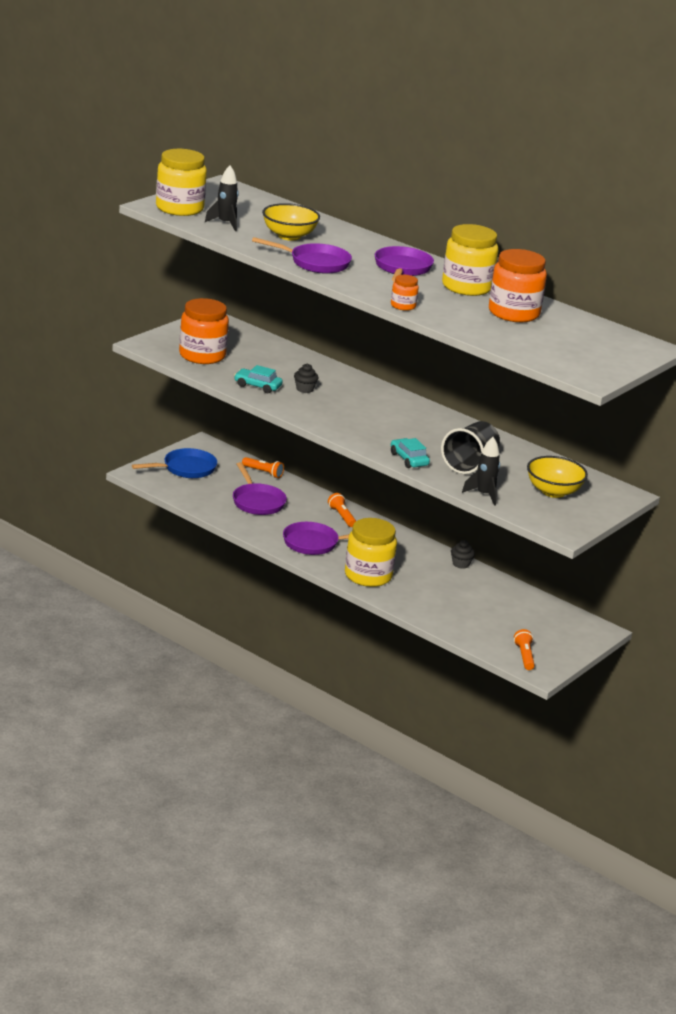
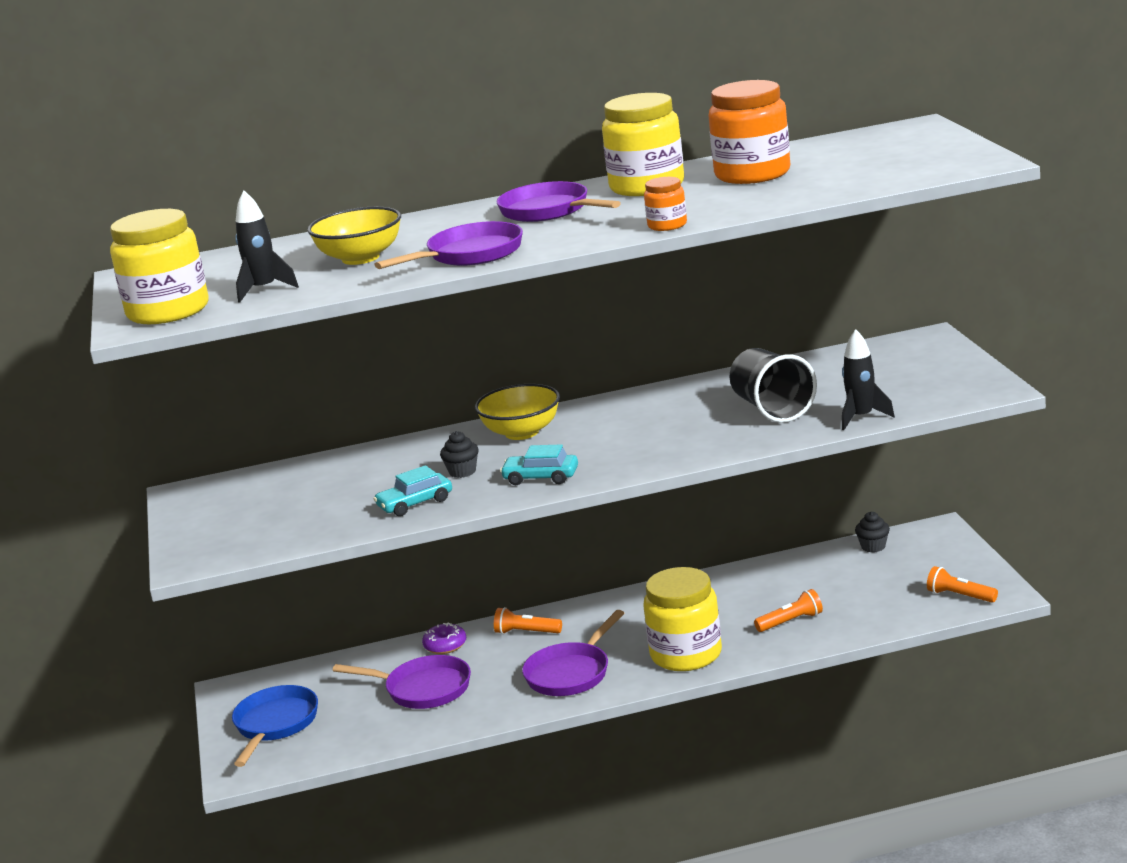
camera: 45 degrees left, 5 degrees down
(202, 355) = (278, 525): orange jar -> none
(263, 472) = (356, 662): orange flashlight -> orange flashlight (791, 622)
(304, 495) = (445, 645): none -> purple donut
(409, 459) = (726, 444): turquoise car -> turquoise car (541, 477)
(461, 564) = (718, 579): black cupcake -> black cupcake (873, 546)
(553, 492) = (888, 375): yellow bowl -> yellow bowl (522, 432)

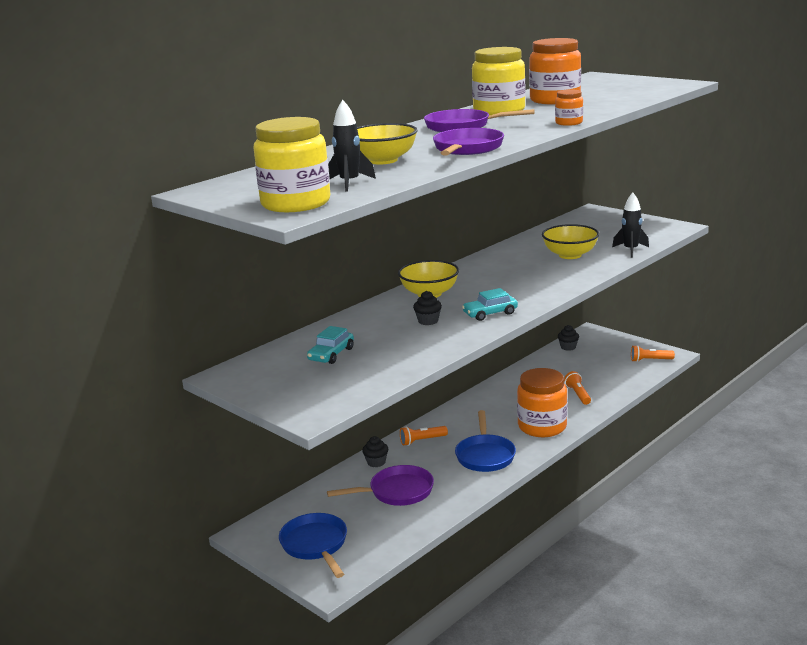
camera: 35 degrees left, 0 degrees up
(415, 503) = (427, 344): turquoise car -> turquoise car (331, 354)
(445, 645) = (376, 462): purple donut -> black cupcake
(571, 673) = (485, 455): purple pan -> blue pan
(686, 654) = (542, 426): yellow jar -> orange jar
(772, 409) = (570, 255): black cup -> yellow bowl
(791, 622) = (578, 394): orange flashlight -> orange flashlight turned 45 degrees counterclockwise

